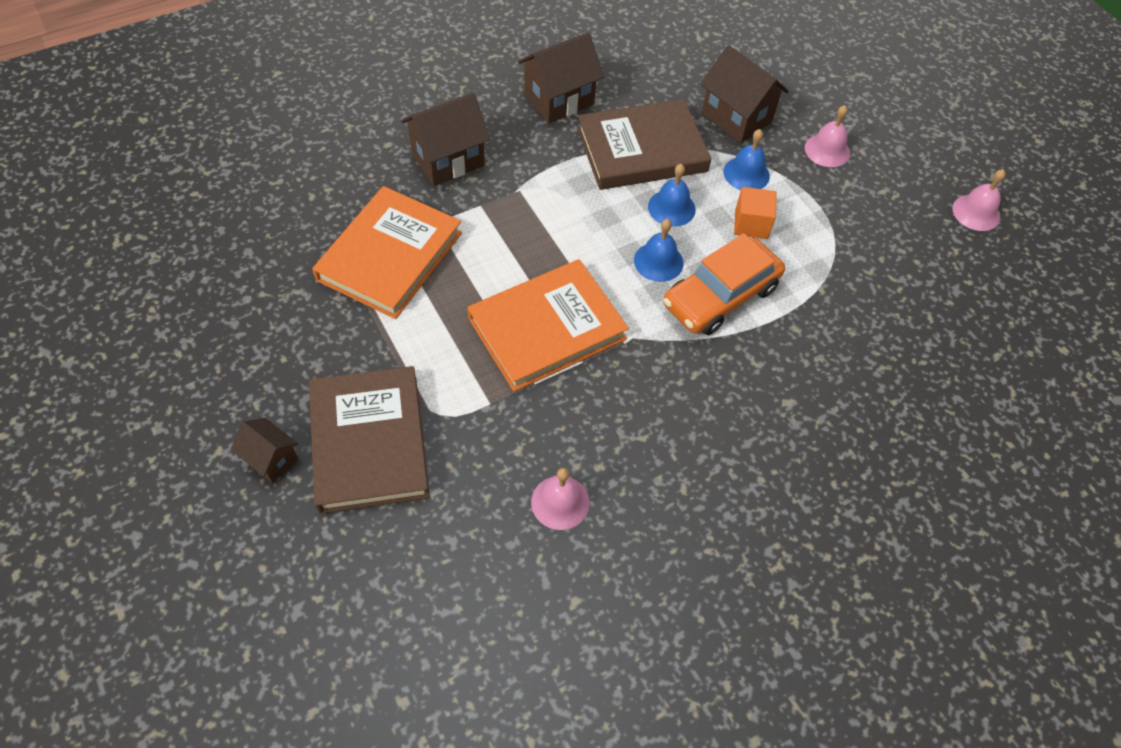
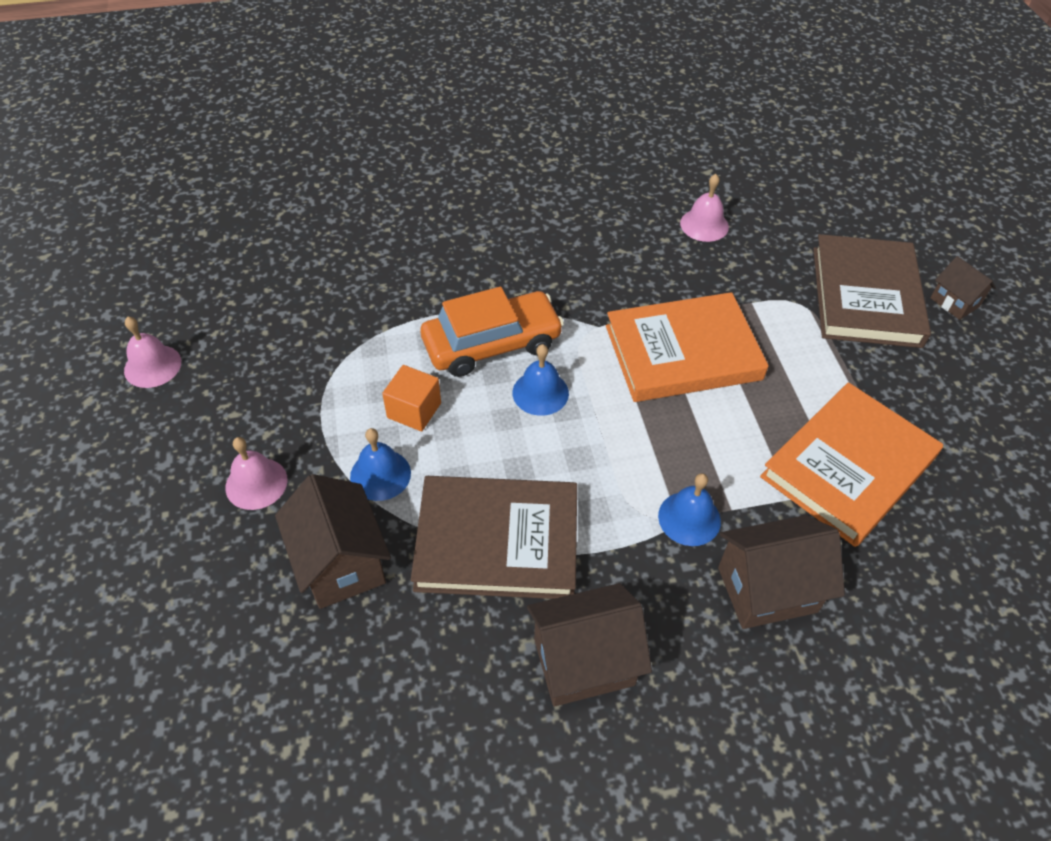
camera: 160 degrees left, 5 degrees down
(671, 208) = (496, 451): blue bell -> blue bell (689, 518)

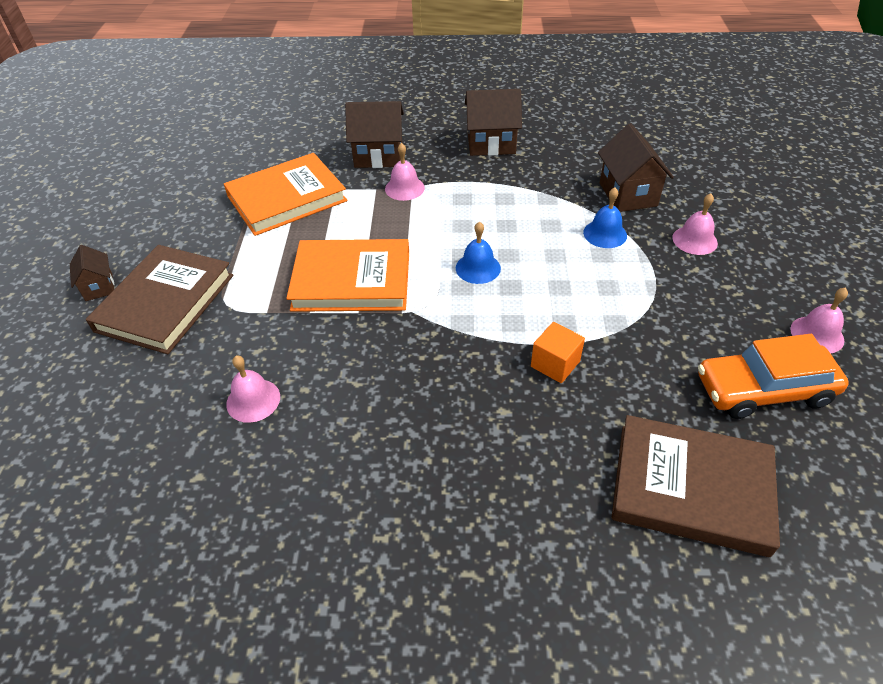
camera: 165 degrees left, 5 degrees down
(414, 410) = (580, 269): orange cube -> orange cube (555, 364)
(492, 344) = (509, 310): orange car -> orange car (763, 390)
(497, 542) = (528, 192): brown book -> brown book (691, 488)
(689, 518) = (404, 188): blue bell -> pink bell

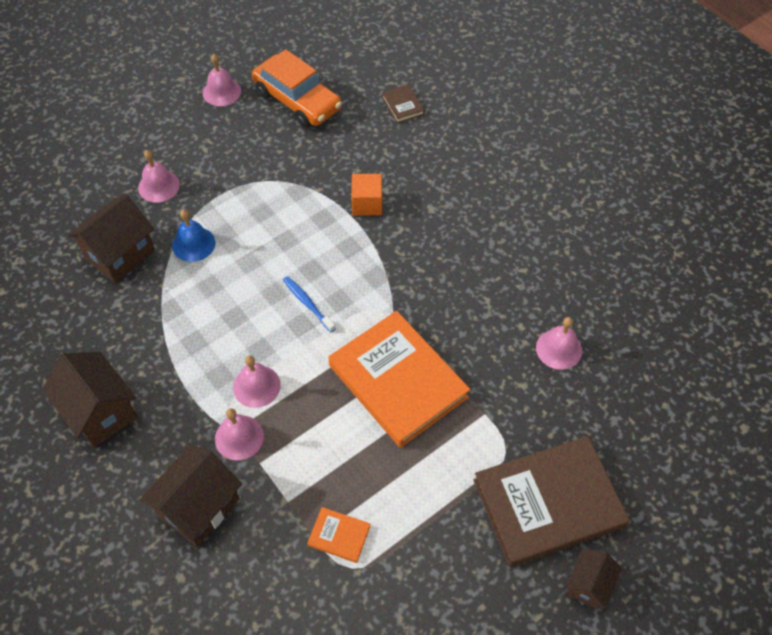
camera: 130 degrees left, 10 degrees up
(287, 198) = (339, 536): orange book -> orange book, size x0.41
(378, 156) = (199, 507): brown house -> brown house turned 75 degrees clockwise
(434, 211) = (256, 386): none -> pink bell
(478, 268) = (307, 303): blue bell -> blue toothbrush
(691, 488) = (403, 105): brown book -> brown book, size x0.41

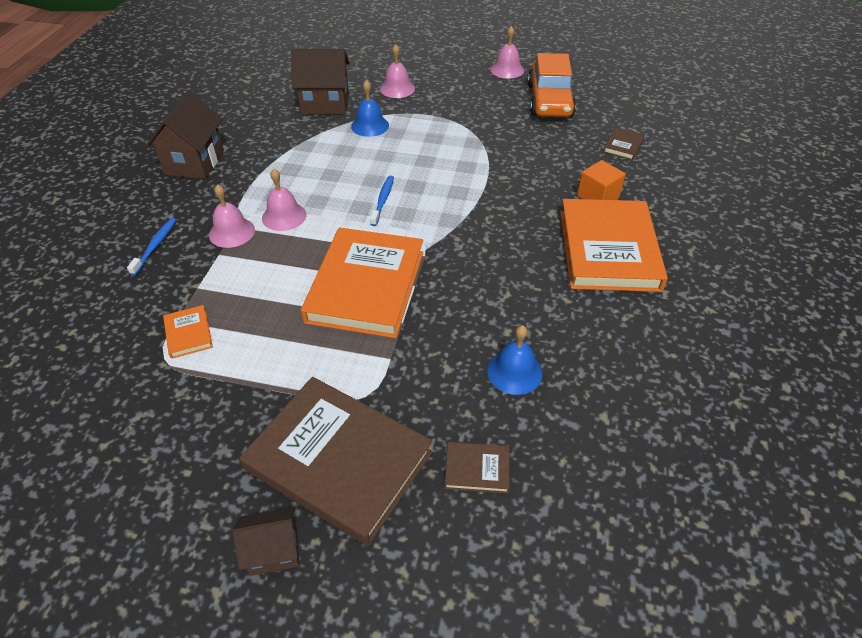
camera: 50 degrees right, 10 degrees down
(199, 507) = (155, 246): brown house -> blue toothbrush
(367, 204) = (509, 179): orange cube -> orange cube (597, 197)
(499, 208) = (608, 250): none -> orange book
(559, 349) = (514, 372): pink bell -> blue bell
(616, 427) = (477, 469): none -> brown book

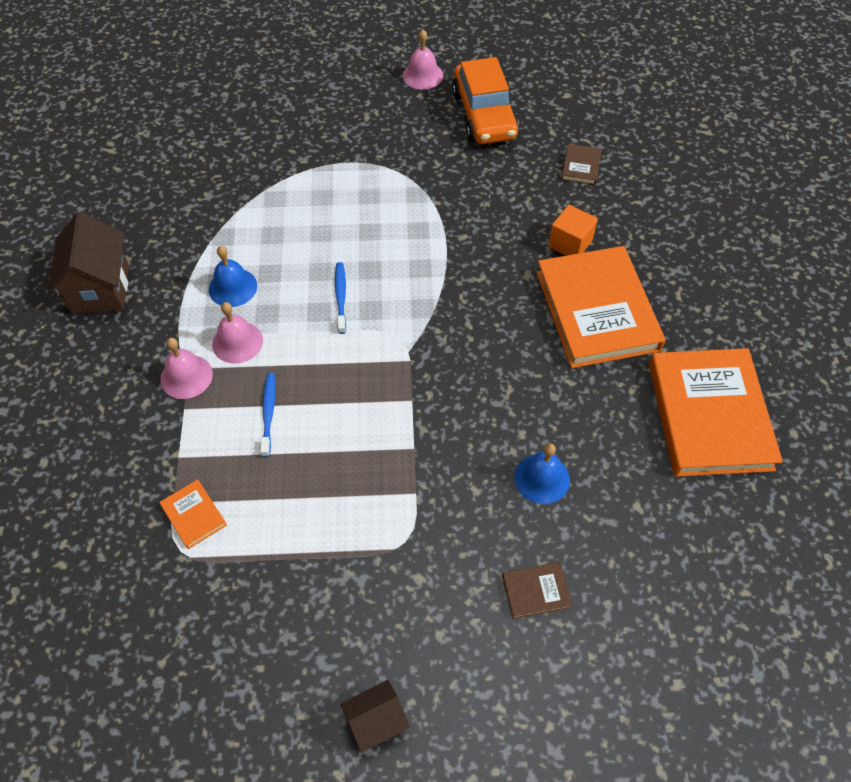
camera: 15 degrees left, 10 degrees up
(155, 246) = (106, 414): blue toothbrush -> blue toothbrush (268, 413)
(325, 104) = (223, 169): brown house -> none
(339, 461) = (404, 617): brown book -> none
(366, 286) = (361, 413): orange book -> orange book (709, 415)
(370, 126) = (289, 192): blue bell -> blue bell (233, 287)
(397, 88) = (302, 129): pink bell -> none

